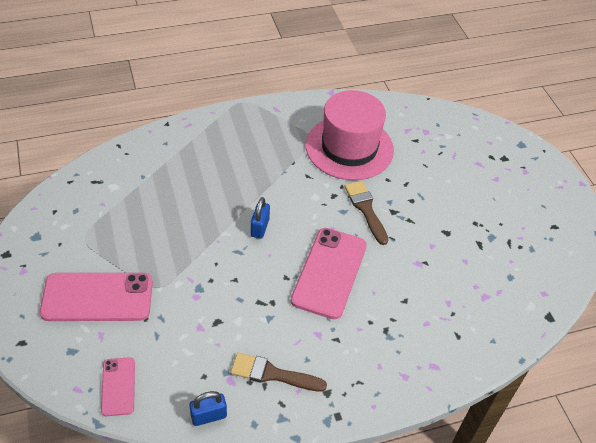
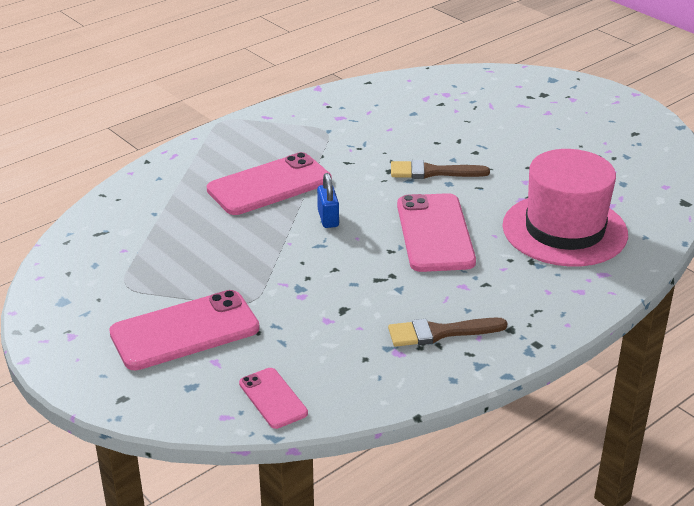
camera: 20 degrees left, 15 degrees down
(208, 416) = (397, 389): blue padlock -> none
(237, 178) = (269, 185): none -> pink phone
(349, 147) = (374, 127): pink hat -> pink hat (564, 230)
(366, 209) = (433, 172): brown brush -> brown brush turned 45 degrees counterclockwise

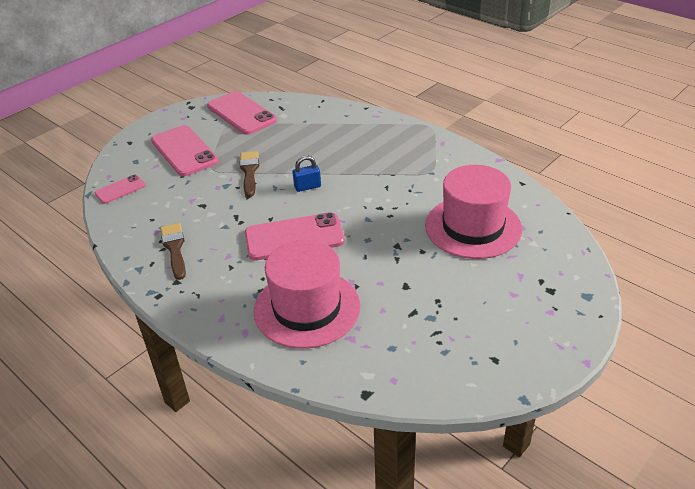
camera: 85 degrees right, 5 degrees up
(269, 185) = (346, 157): pink phone -> pink phone (241, 113)
(433, 172) = (382, 230): brown brush -> brown brush (249, 172)
(440, 119) = (473, 227): none -> pink hat

